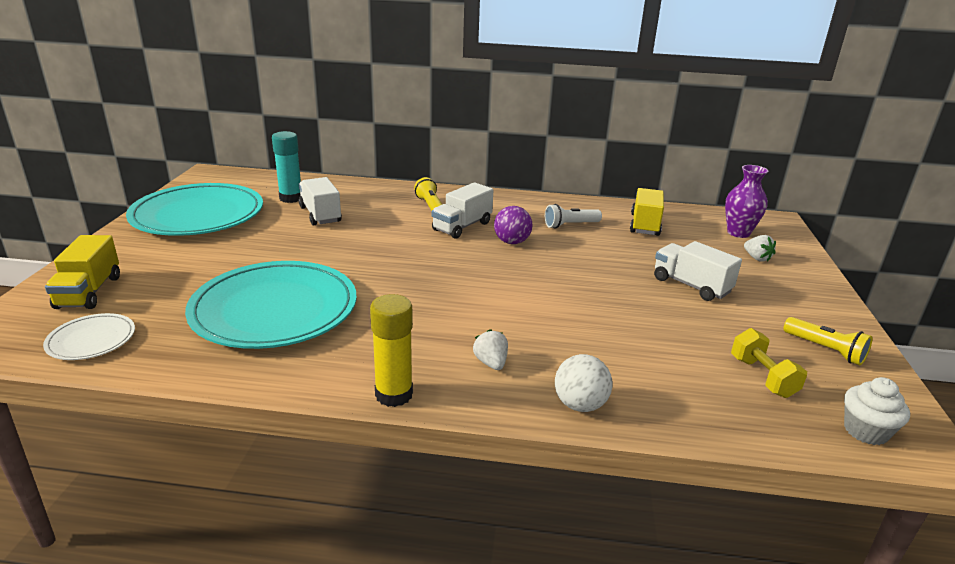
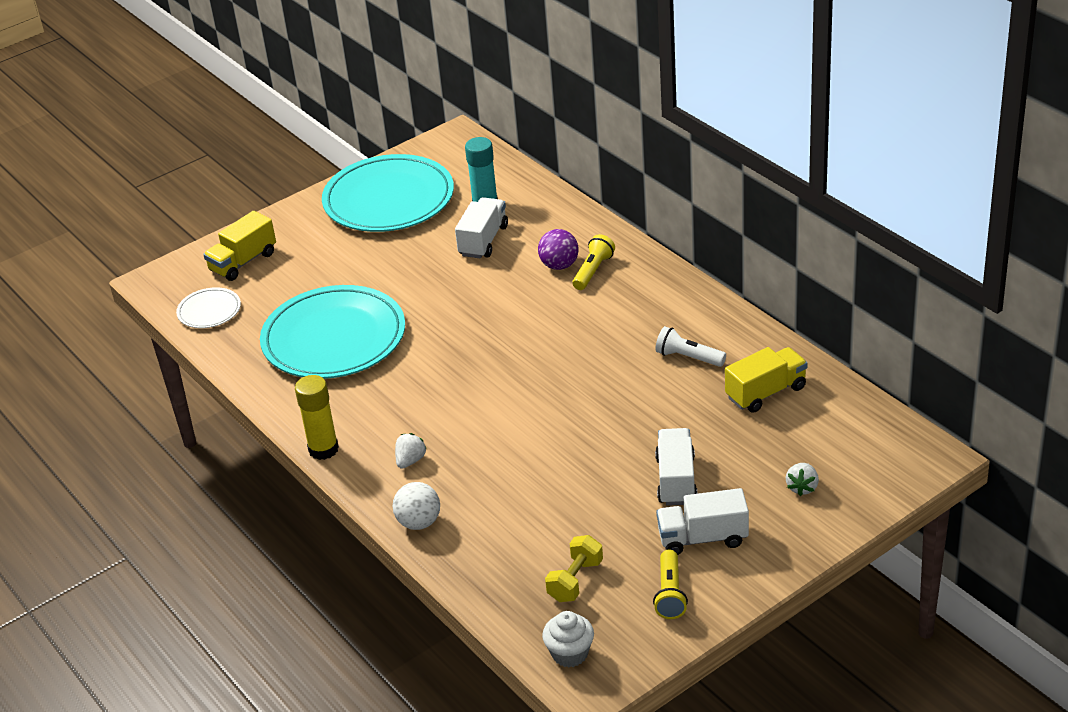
camera: 50 degrees right, 10 degrees up
(462, 226) = (583, 312): white truck -> white truck (703, 538)
(512, 242) = (599, 353): purple ball -> purple ball (559, 265)
(738, 233) = (849, 451): purple vase -> none

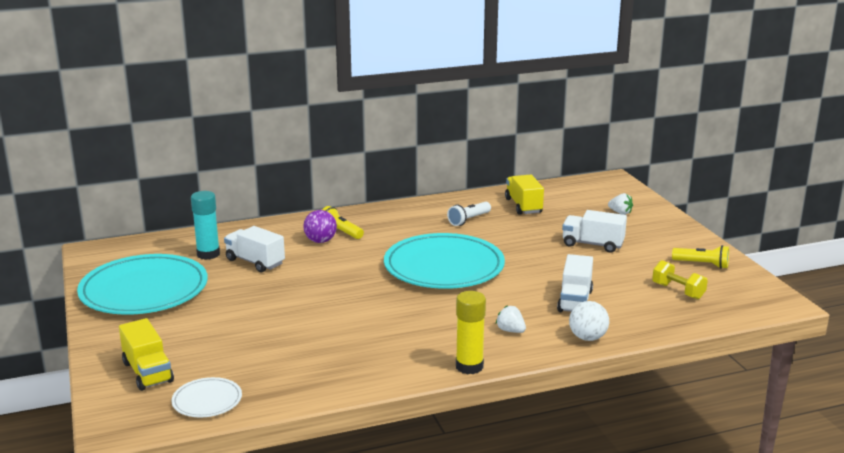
camera: 75 degrees left, 15 degrees down
(334, 338) = (319, 342): turquoise plate -> turquoise plate (444, 267)
(570, 653) = (750, 304): white cupcake -> none
(703, 538) = (653, 246): white truck -> white truck (575, 301)

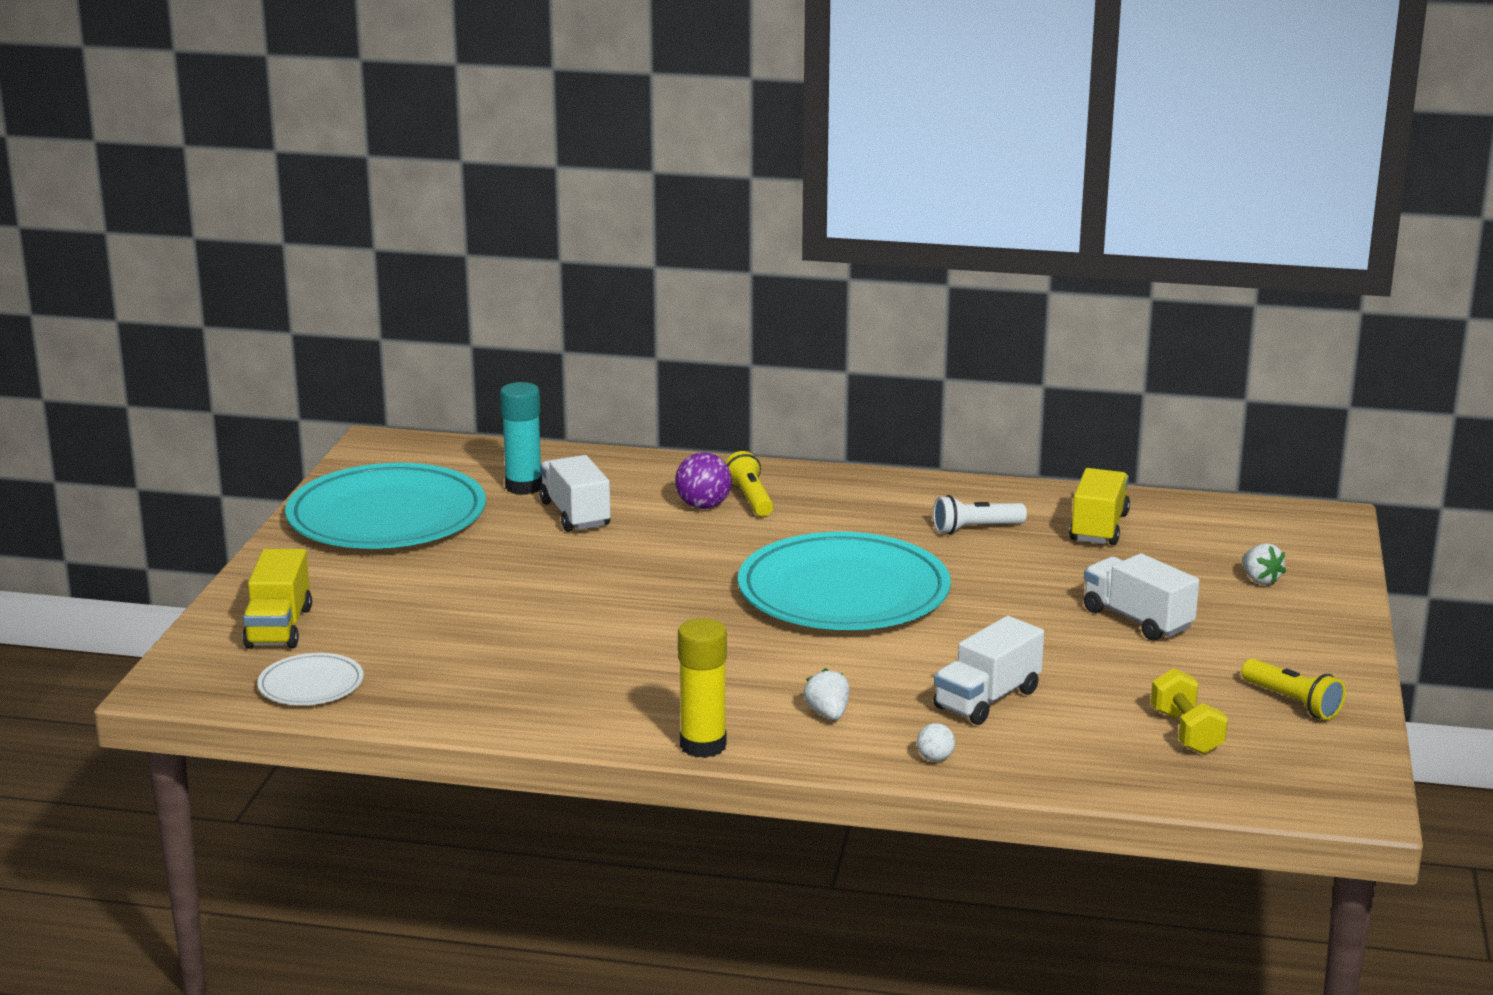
camera: 30 degrees right, 0 degrees up
(587, 338) = (935, 758): white ball -> white ball, size x0.54

